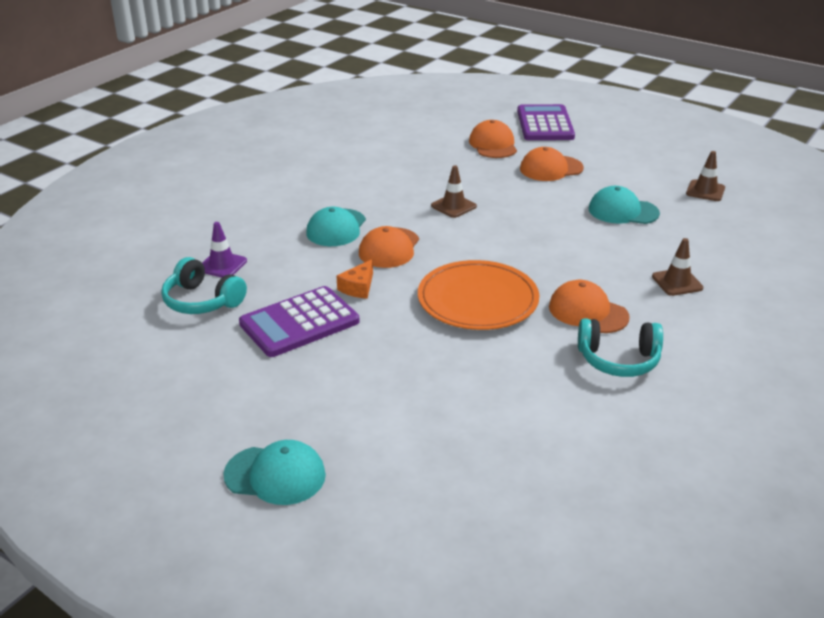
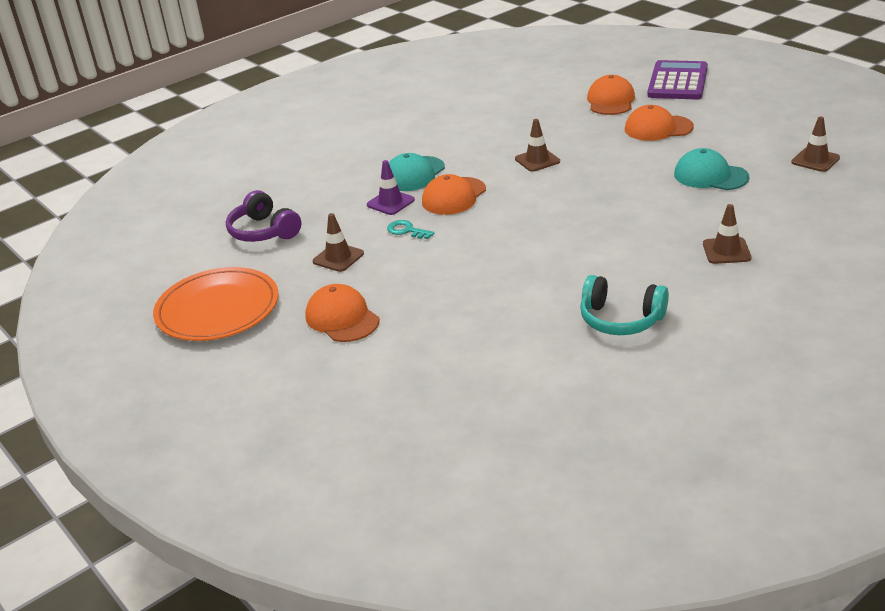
camera: 20 degrees right, 0 degrees up
(202, 301) = (264, 231): turquoise headphones -> purple headphones
(222, 265) = (295, 201): purple traffic cone -> purple traffic cone (390, 202)
(275, 475) = (256, 383): turquoise cap -> none
(299, 323) = (338, 258): purple calculator -> brown traffic cone
(358, 287) = (407, 230): orange cheese -> turquoise key
(477, 300) = (513, 251): orange plate -> orange plate (217, 309)
(588, 312) = (616, 272): orange cap -> orange cap (342, 318)

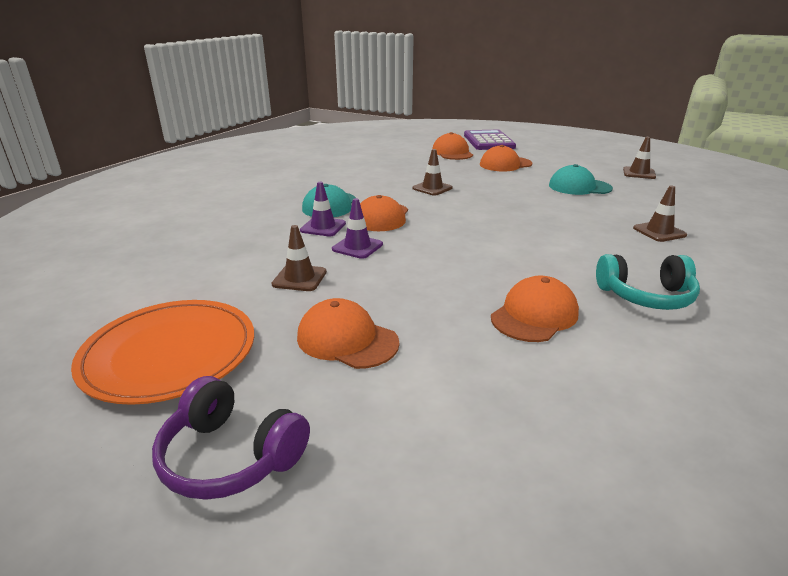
camera: 25 degrees left, 5 degrees down
(264, 231) = (196, 264): purple headphones -> purple headphones (231, 456)
(407, 230) = (357, 247): turquoise key -> purple traffic cone
(503, 321) = (534, 315): none -> orange cap

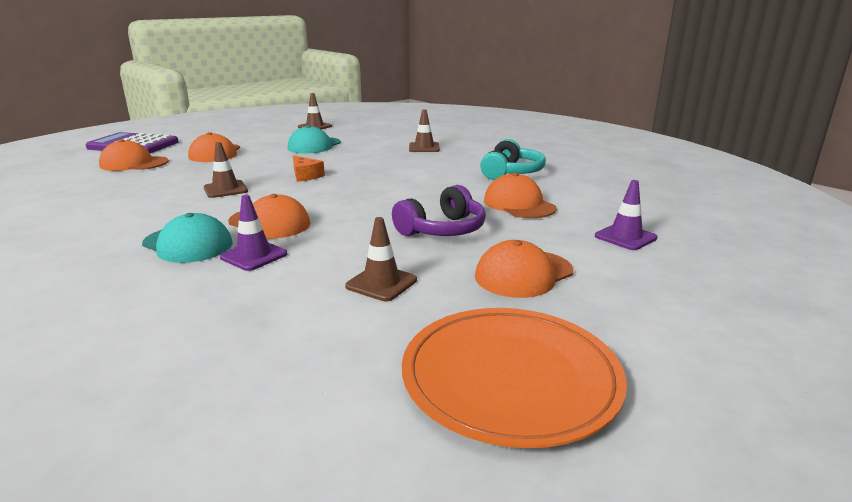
camera: 70 degrees left, 5 degrees down
(231, 456) = (687, 343): purple headphones -> purple headphones (442, 230)
(357, 247) = (334, 245): purple traffic cone -> purple traffic cone (625, 237)
(494, 203) = (305, 176): none -> orange cheese

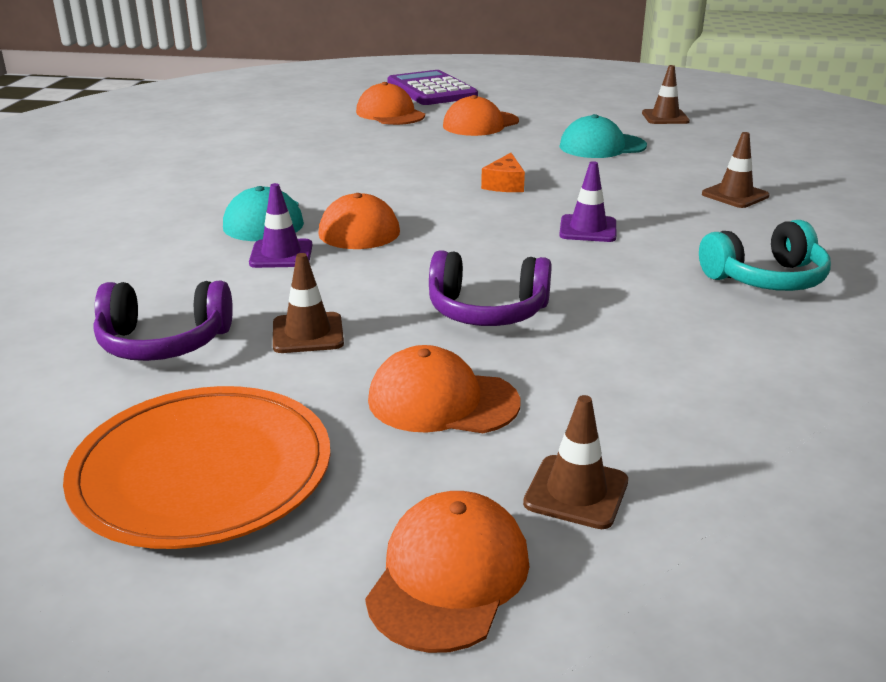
camera: 50 degrees right, 5 degrees up
(225, 189) = (401, 173): brown traffic cone -> brown traffic cone (576, 492)
(300, 337) = (164, 342): none -> purple headphones
(519, 204) = (654, 325): orange cap -> orange cap (448, 576)
(625, 237) = (678, 437): purple traffic cone -> purple traffic cone (588, 229)

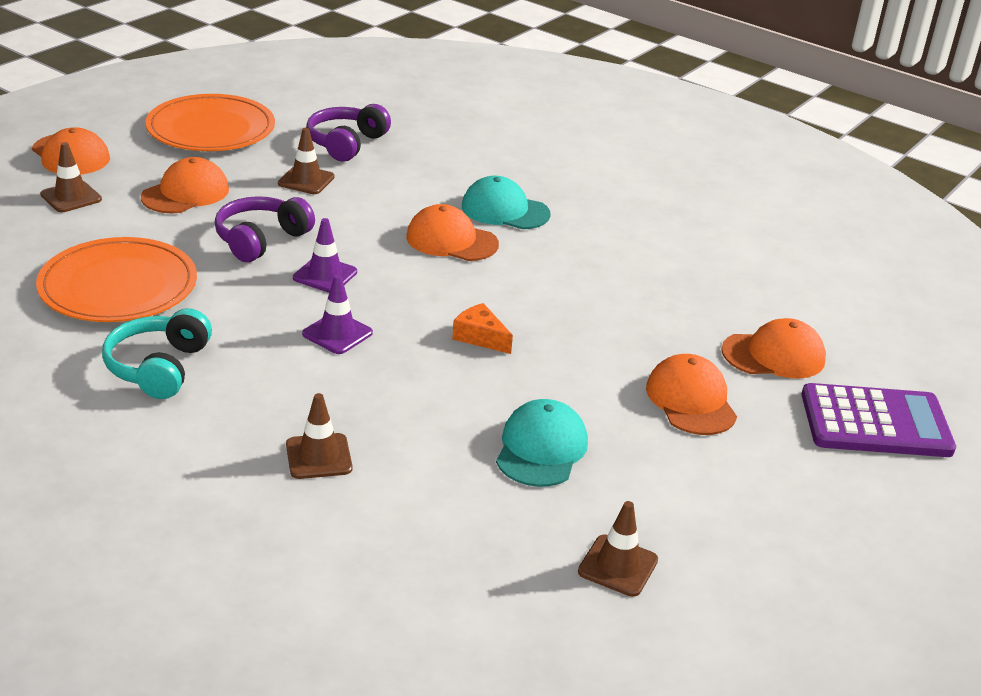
camera: 115 degrees right, 5 degrees up
(281, 254) = (431, 201): purple traffic cone -> purple traffic cone (325, 275)
(699, 351) = (118, 286): none -> orange plate

